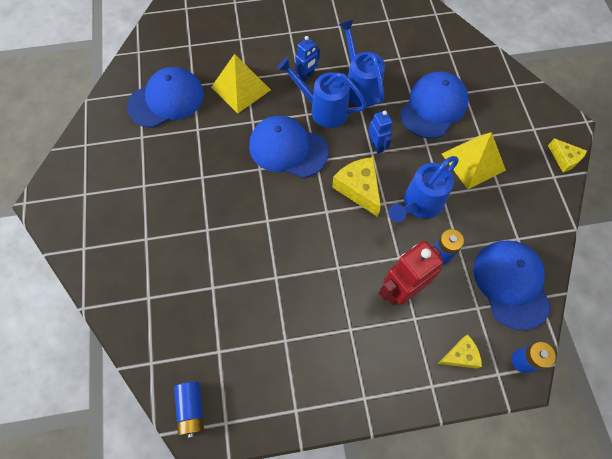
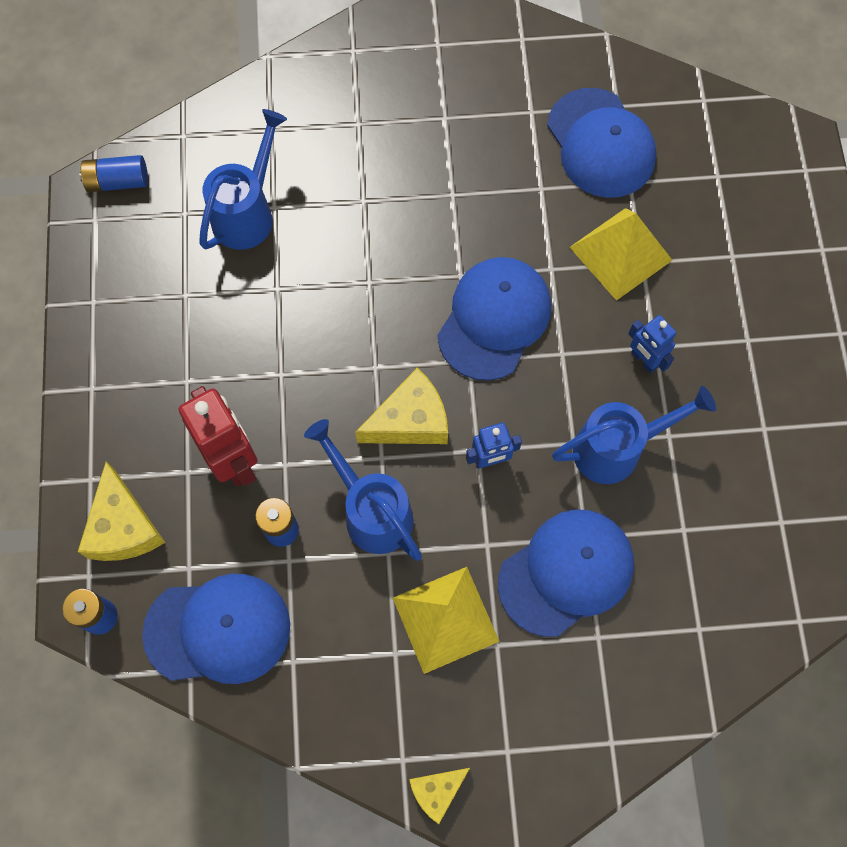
camera: 95 degrees right, 5 degrees up
(323, 110) = (569, 381): blue watering can -> blue watering can (247, 213)
(433, 107) = (566, 572): blue cap -> blue cap turned 75 degrees counterclockwise
(460, 355) = (124, 527): yellow cheese -> yellow cheese, size x1.63

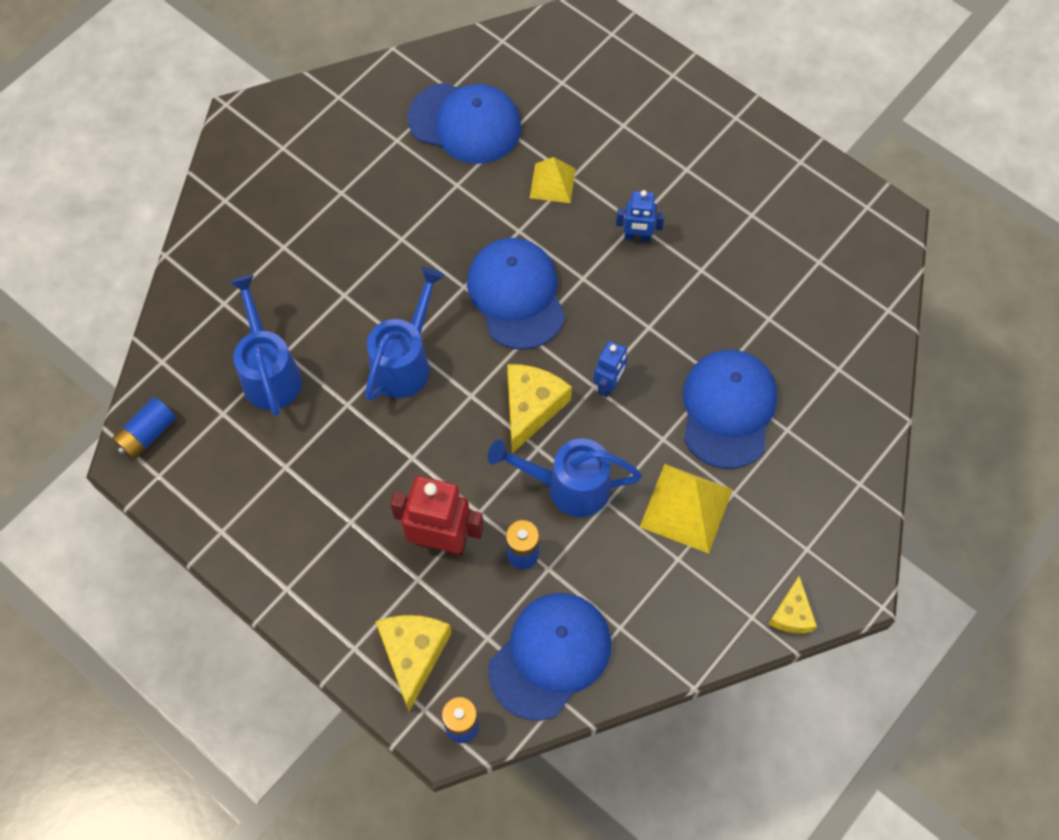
camera: 45 degrees left, 5 degrees down
(124, 527) = (413, 654): yellow cheese -> yellow cheese turned 120 degrees counterclockwise
(616, 448) = (678, 306): blue watering can -> blue watering can (405, 362)
(620, 253) = (552, 183): yellow pyramid -> yellow pyramid, size x0.62

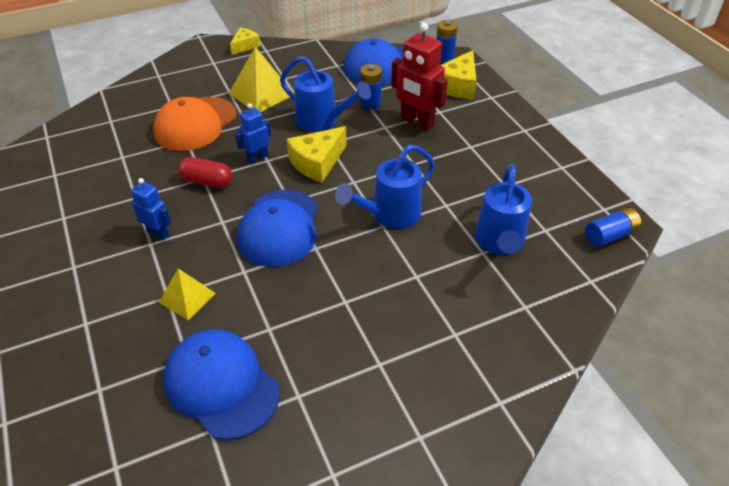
camera: 155 degrees left, 20 degrees down
(640, 323) = (207, 181): none -> red capsule
(728, 409) = (195, 124): blue cap -> orange cap

